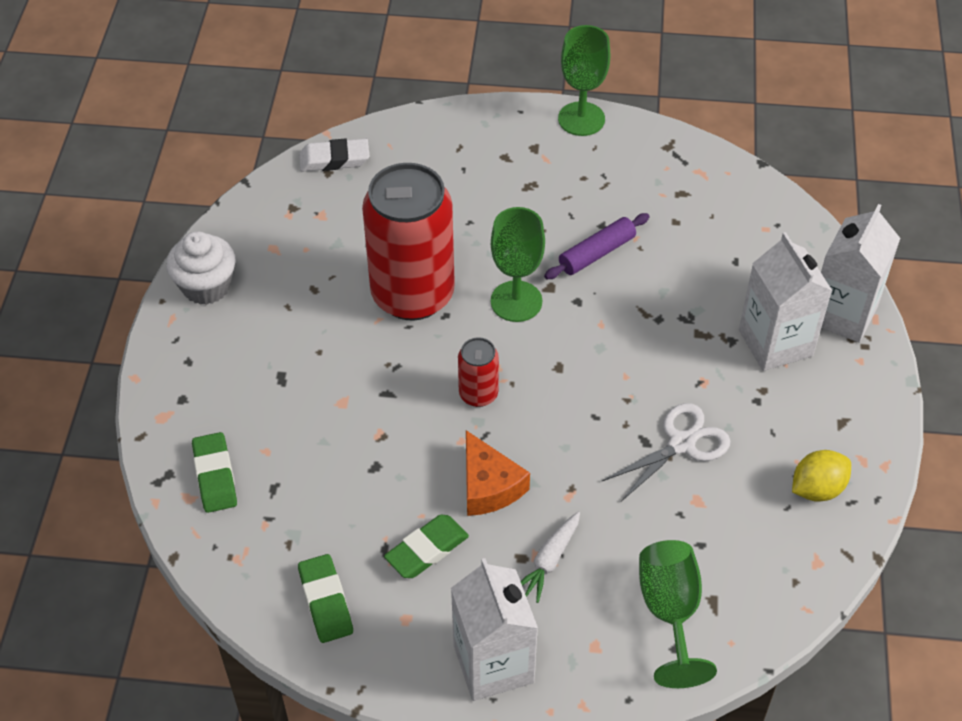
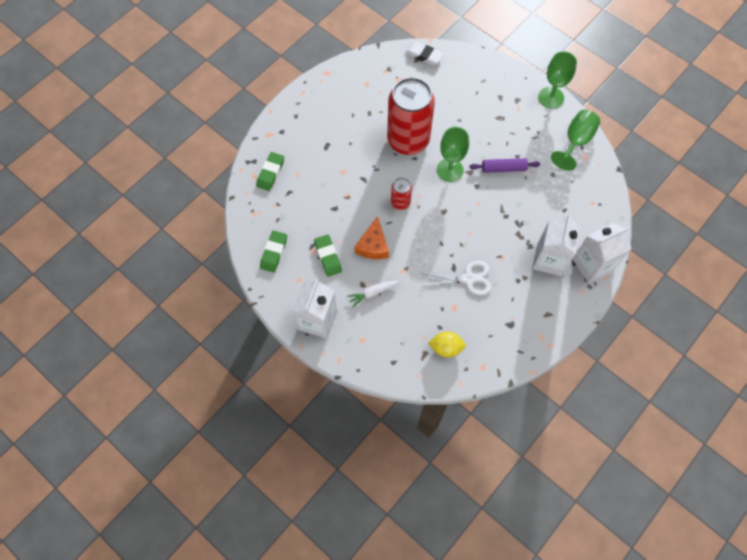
camera: 35 degrees right, 15 degrees up
(206, 286) = (326, 86): white cupcake -> none
(427, 550) = (328, 257): green eraser -> green eraser turned 75 degrees clockwise
(670, 612) = (403, 346): green goblet -> green goblet (575, 141)
(817, 489) = (510, 336): yellow lemon -> yellow lemon (446, 348)

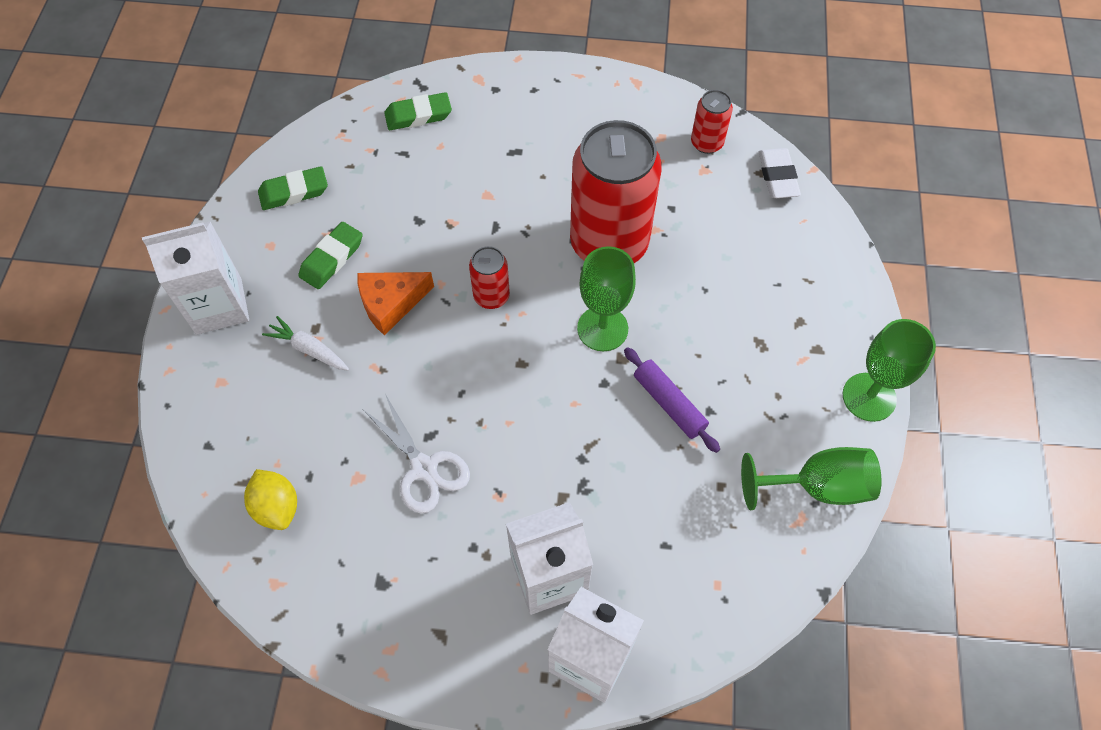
camera: 55 degrees right, 5 degrees down
(384, 69) = (706, 143): none -> red can

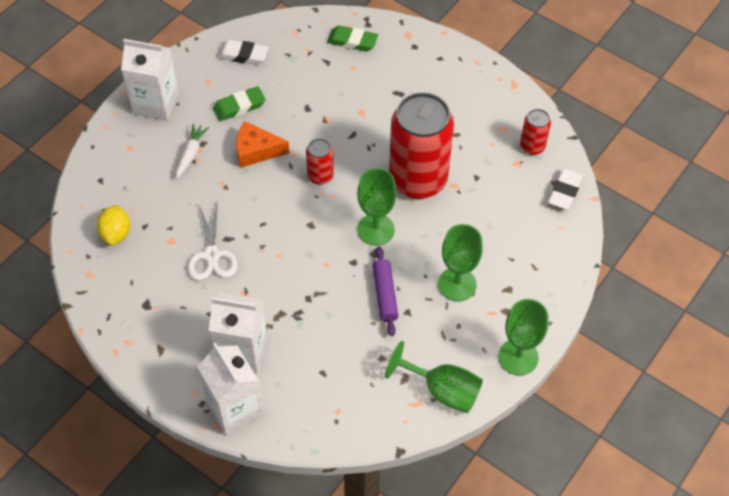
camera: 30 degrees right, 5 degrees down
(294, 192) = (243, 55): green eraser -> white eraser
(309, 349) = (191, 154): white carrot -> white carrot turned 45 degrees clockwise
(741, 346) = (457, 284): none -> green goblet

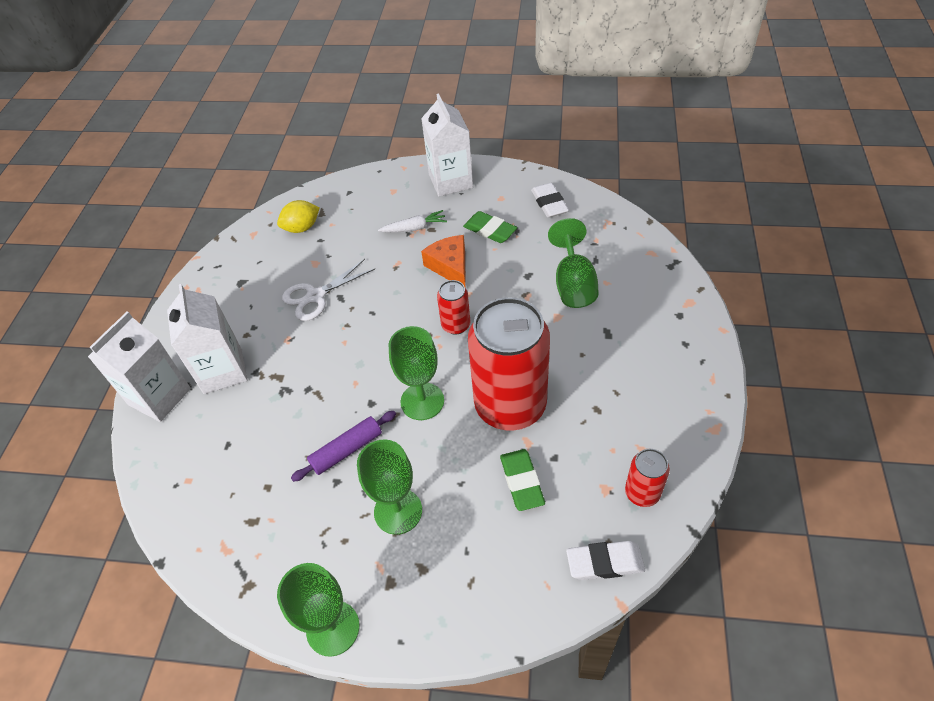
camera: 65 degrees right, 5 degrees down
(352, 41) = (637, 265): green eraser -> green eraser (522, 482)
(442, 390) = (252, 567): green goblet -> green goblet (573, 284)

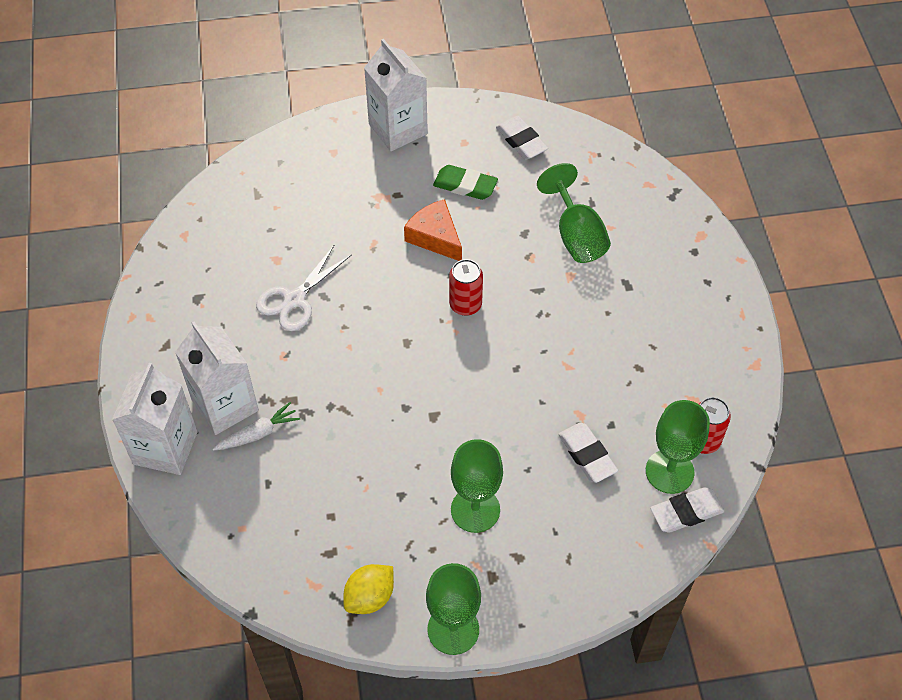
camera: 20 degrees left, 5 degrees up
(302, 228) = (241, 218): yellow lemon -> yellow lemon (370, 597)
(346, 450) = (399, 461): purple rolling pin -> none
(414, 228) = (377, 196): white carrot -> white carrot (258, 433)
(422, 401) = (459, 395): green goblet -> green goblet (669, 471)
(510, 405) = (551, 381): red can -> none
(522, 482) = (587, 455): green eraser -> white eraser

